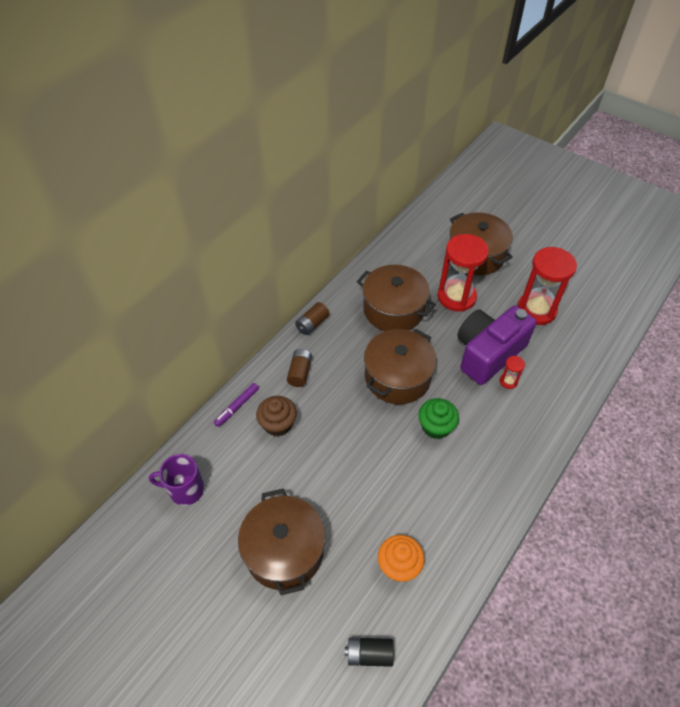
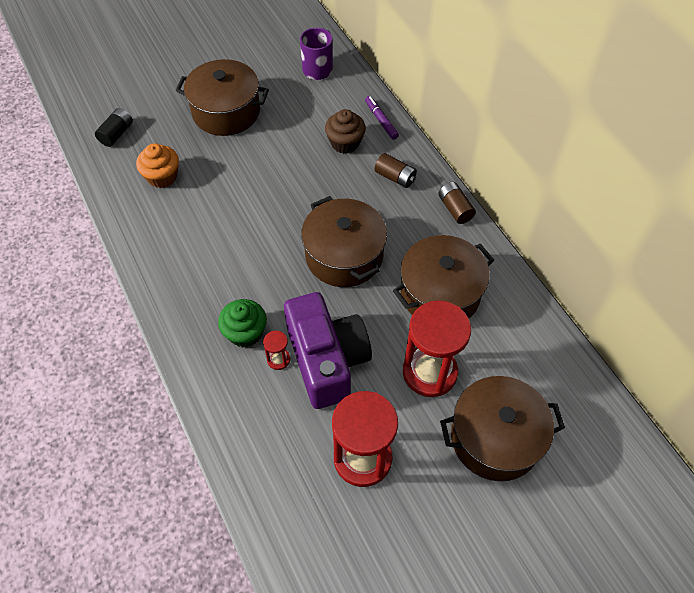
camera: 115 degrees right, 5 degrees up
(436, 426) = (267, 262): green cupcake -> green cupcake (245, 332)

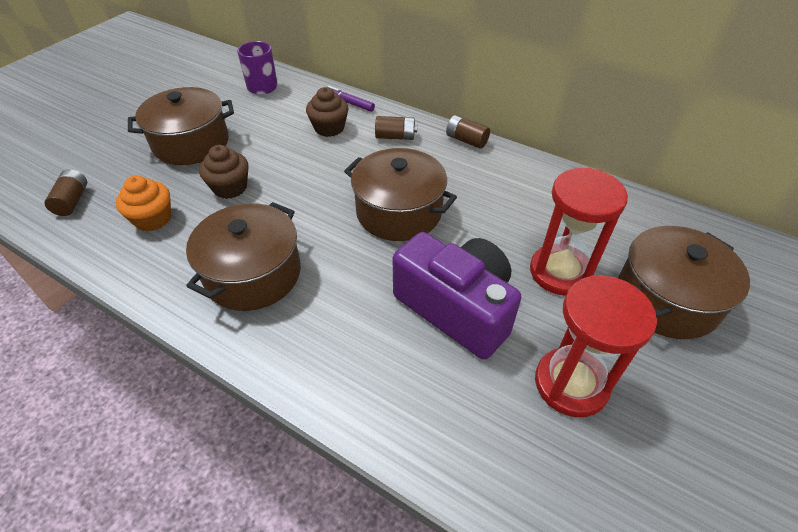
camera: 30 degrees left, 10 degrees down
(117, 134) = (72, 201): black battery -> brown battery
(231, 172) = (230, 188): none -> brown cupcake
(245, 332) = (350, 323): green cupcake -> none
(278, 359) = (406, 332): red hourglass -> none
(440, 293) = (510, 205): brown pot -> brown pot (253, 274)

